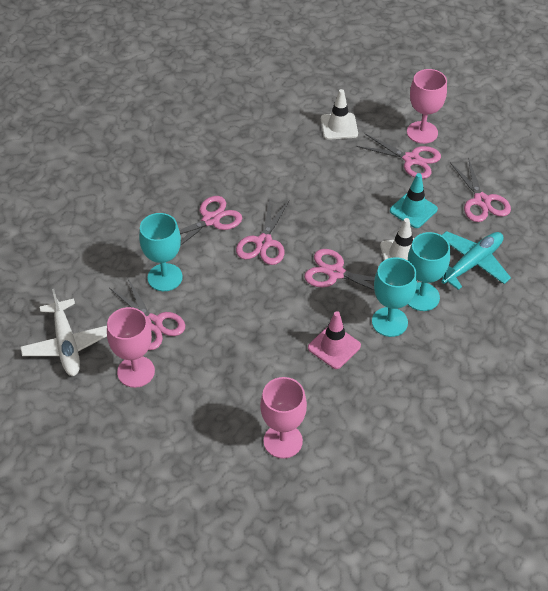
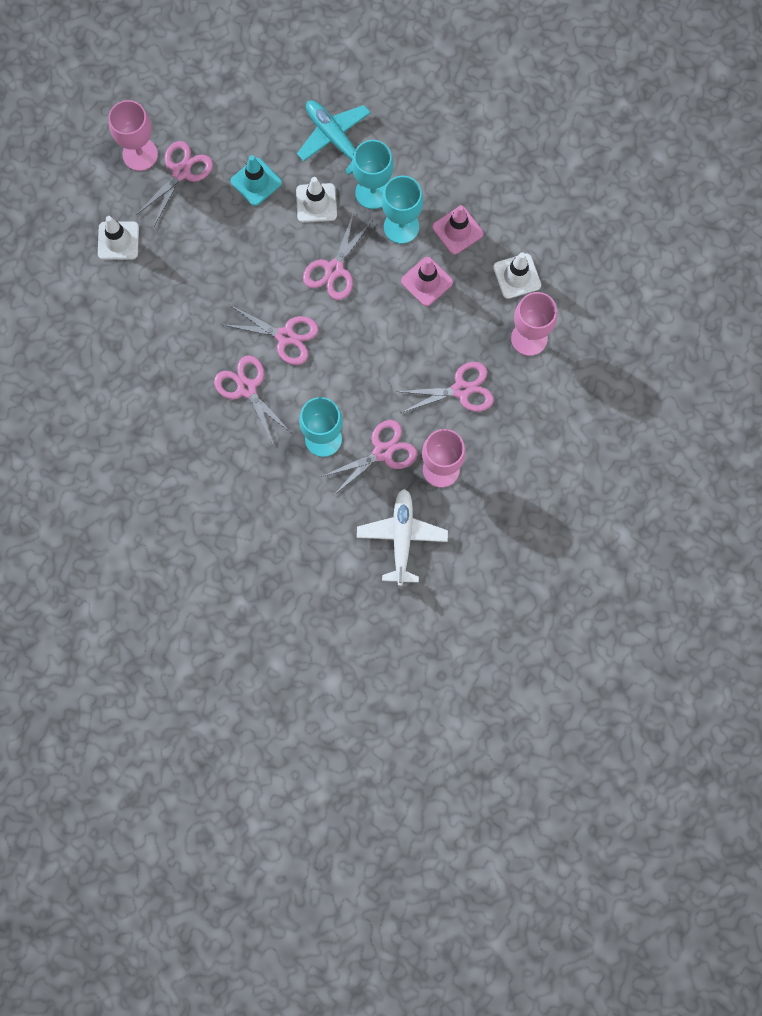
camera: 85 degrees left, 25 degrees up
(66, 344) = (402, 537): white plane -> white plane turned 75 degrees counterclockwise
(352, 425) = (517, 276): none -> white traffic cone
(394, 369) = (457, 230): none -> pink traffic cone
(481, 201) = (251, 113): pink scissors -> pink scissors (461, 390)

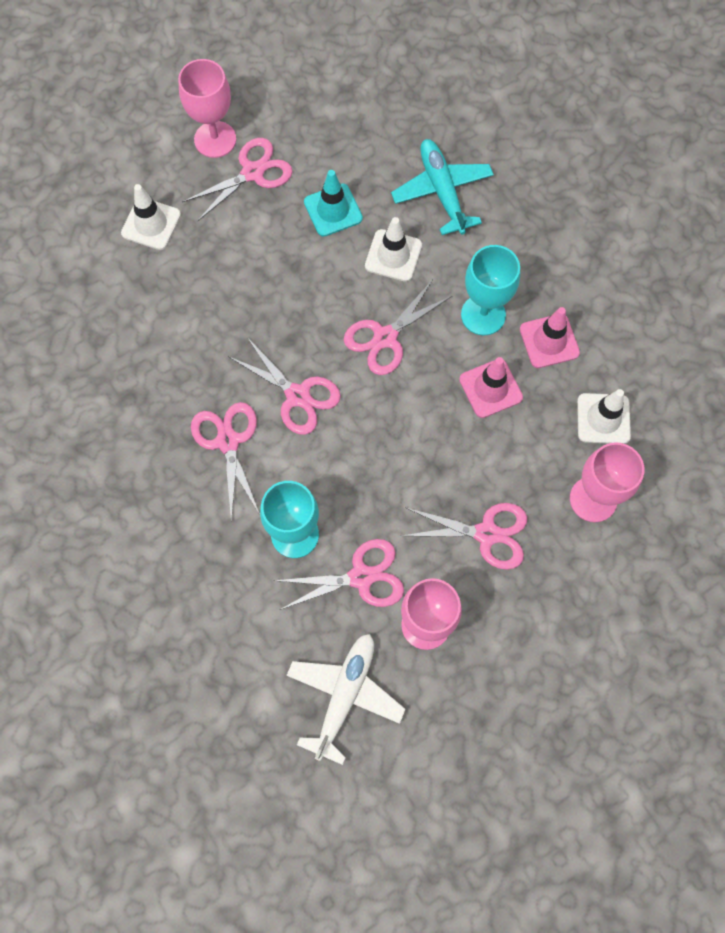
camera: 20 degrees right, 5 degrees down
(373, 192) = (464, 265): turquoise goblet -> none

